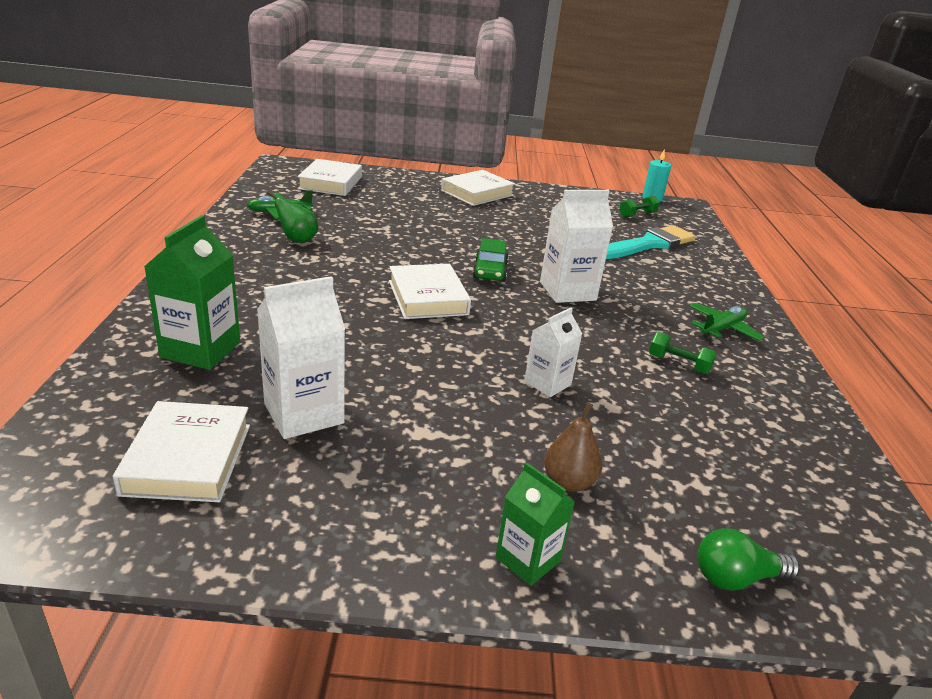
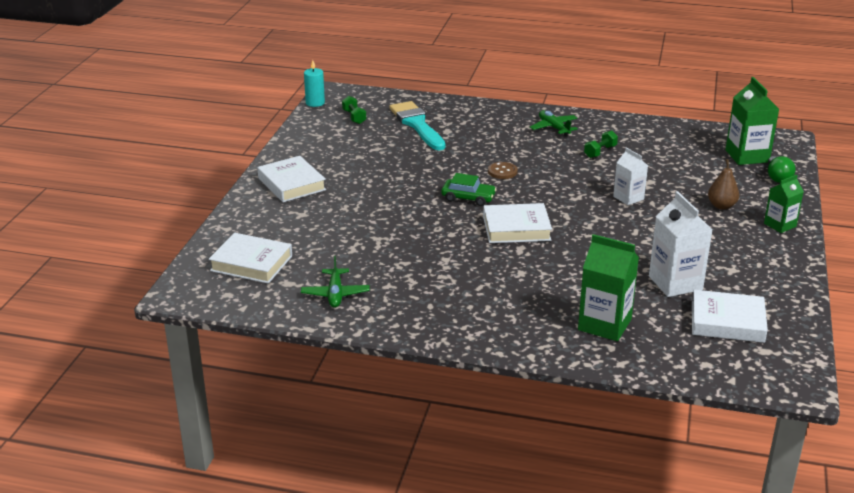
camera: 75 degrees left, 0 degrees up
(297, 240) = (405, 284): green pear -> none
(567, 291) = (502, 171): white carton -> brown button
(798, 536) = (747, 156): none -> green carton

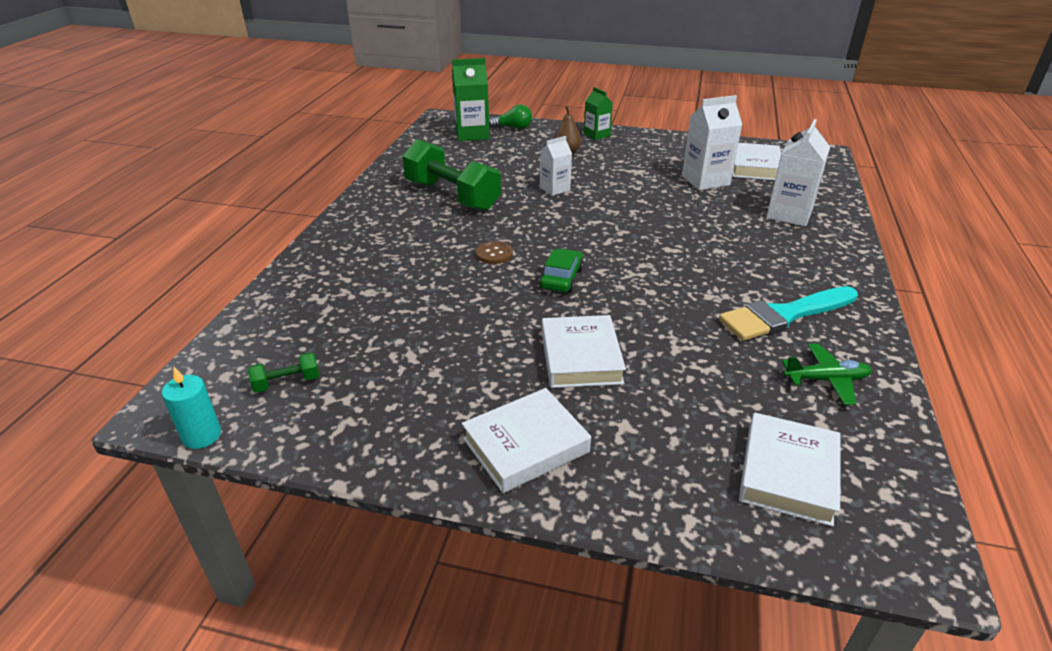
camera: 90 degrees left, 5 degrees up
(417, 125) = (340, 317): turquoise brush -> turquoise brush (784, 315)
(516, 228) = (629, 250): white book -> white book (581, 357)
(554, 128) = (384, 218): green plane -> none
(600, 152) = (452, 196): green dumbbell -> green dumbbell, size x2.40
(604, 325) = (789, 214): green carton -> white carton

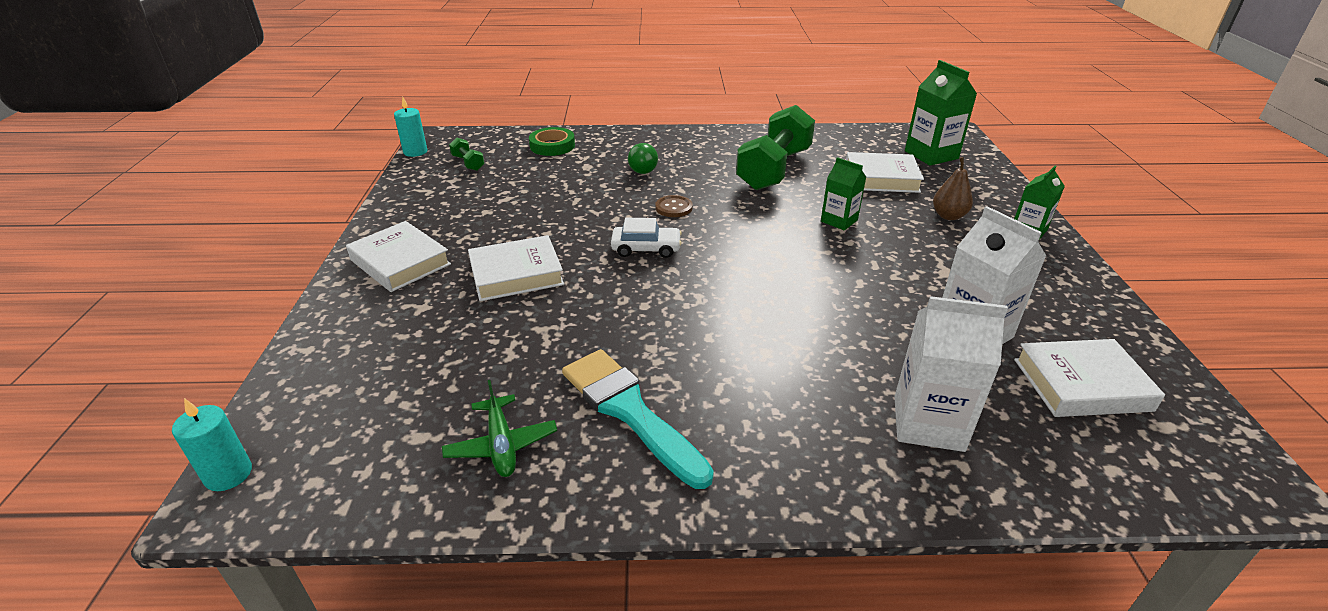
camera: 75 degrees right, 0 degrees up
(293, 310) = (552, 146): none -> green tape
(513, 128) = (980, 174): green light bulb -> green light bulb (641, 168)
(555, 189) = (839, 221): white carton -> green carton
(561, 278) = (646, 248): green car -> white car
(788, 473) = (352, 408): white book -> white book (881, 178)
(889, 562) = (228, 474): none -> turquoise candle

